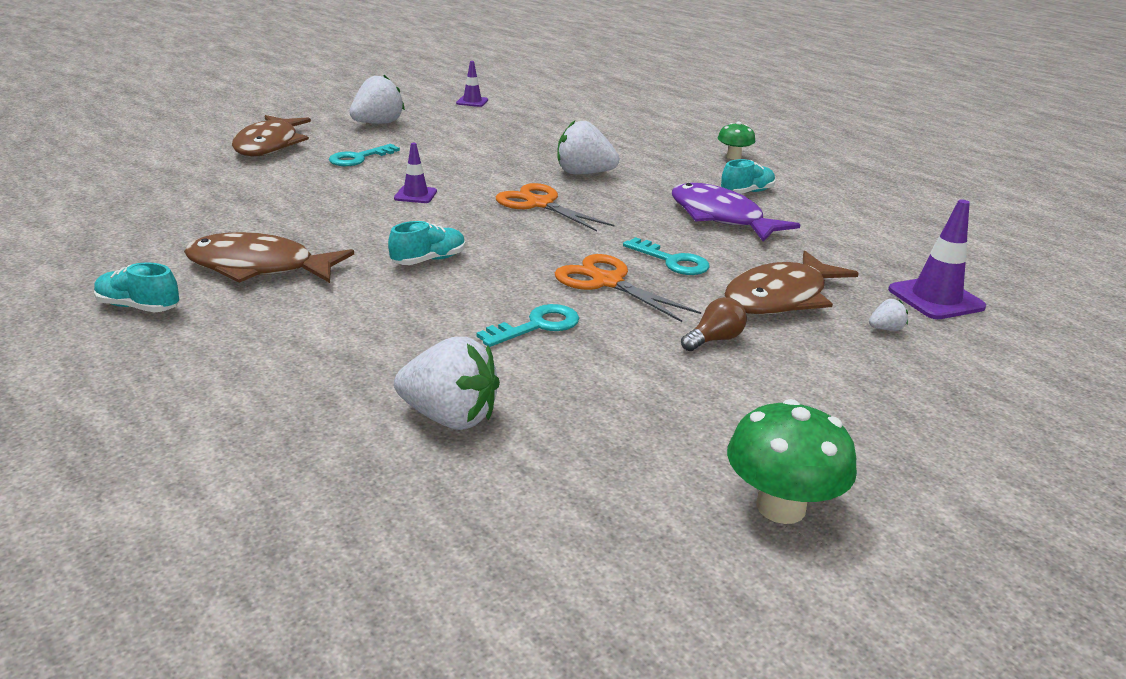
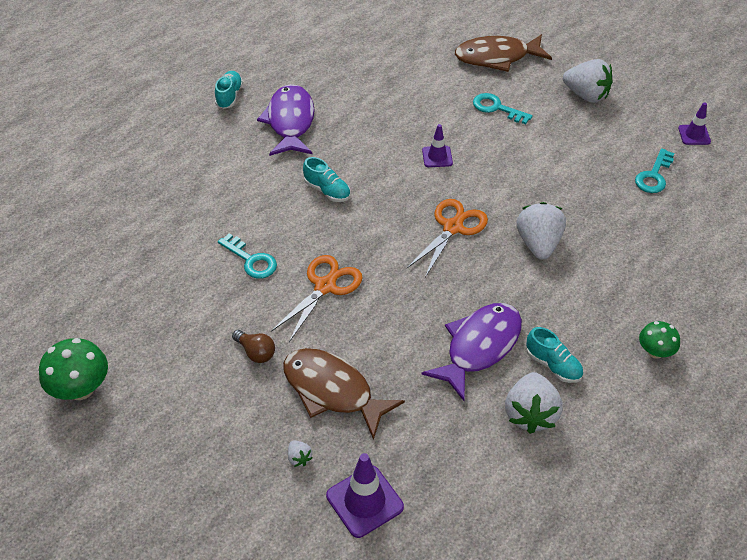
camera: 80 degrees right, 20 degrees up
(259, 268) = (290, 122): brown fish -> purple fish
(450, 417) = (144, 243): white strawberry -> white strawberry (530, 414)
(672, 261) = (374, 320): turquoise key -> turquoise key (654, 175)

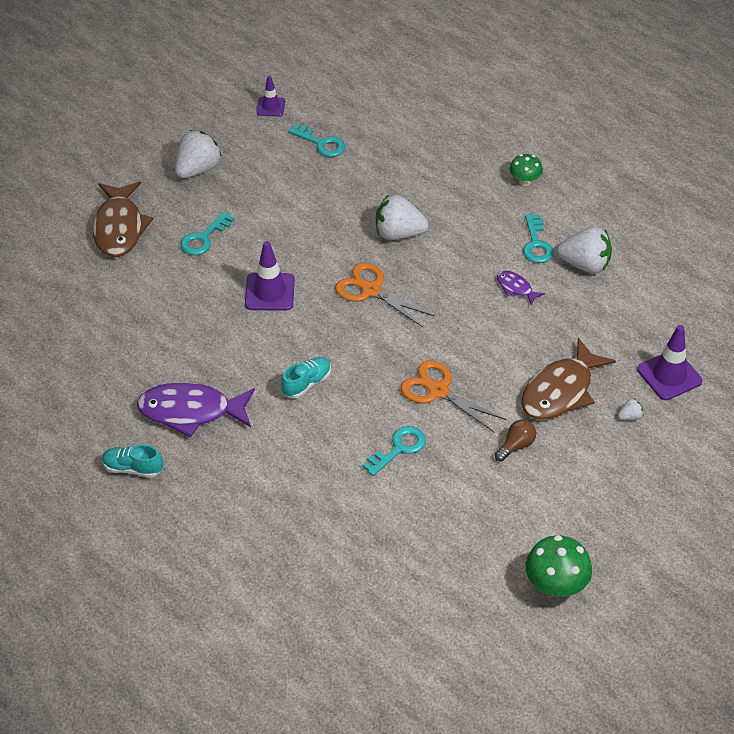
camera: 85 degrees left, 0 degrees up
(437, 157) = (270, 292): purple traffic cone -> purple traffic cone, size x1.62
(479, 347) = (516, 288): purple fish -> purple fish, size x0.48
(553, 365) = (536, 244): turquoise shoe -> turquoise key

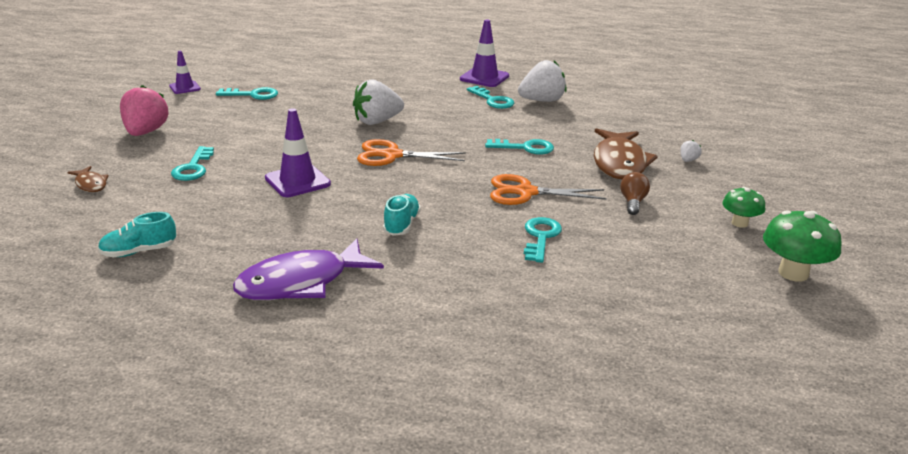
camera: 35 degrees left, 20 degrees down
(119, 227) = (90, 184): brown fish -> brown fish, size x0.48
(133, 468) = (277, 352): turquoise shoe -> turquoise shoe (139, 252)
(197, 169) = (145, 132): white strawberry -> pink strawberry
(496, 331) = (525, 148): none -> turquoise key
(516, 288) = (508, 123): purple fish -> none
(524, 181) = (443, 76): green mushroom -> green mushroom (739, 223)
(669, 375) = (680, 133): purple traffic cone -> purple traffic cone (484, 77)

